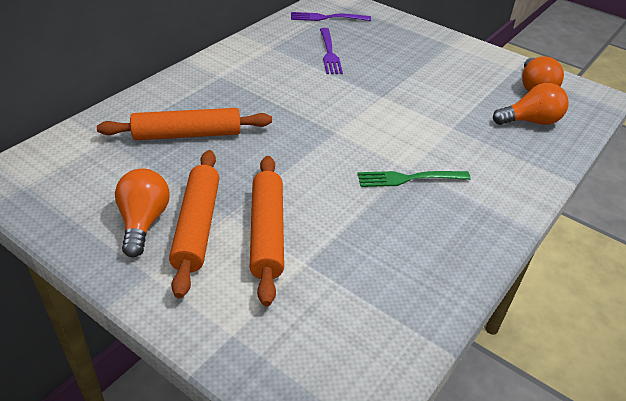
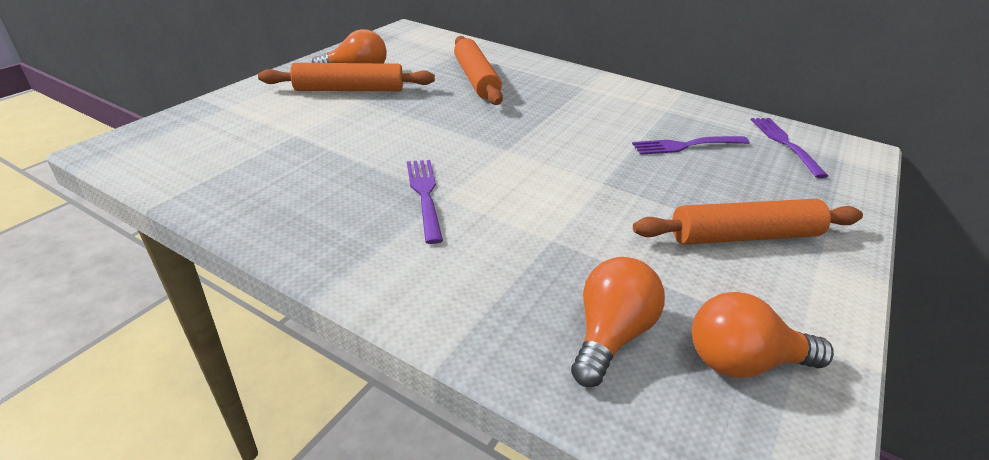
camera: 85 degrees right, 5 degrees down
(267, 233) = (337, 117): orange rolling pin -> orange rolling pin (744, 236)
(409, 178) = (425, 196): green fork -> purple fork
(530, 121) = (610, 335): orange light bulb -> orange light bulb turned 135 degrees counterclockwise

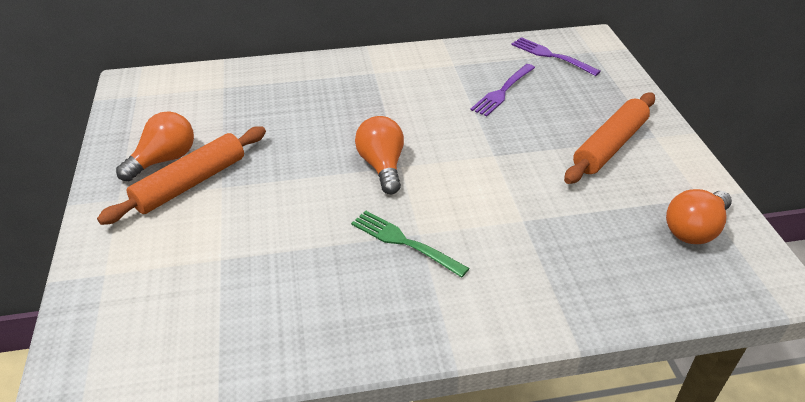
camera: 40 degrees left, 5 degrees up
(425, 196) = (405, 242): purple fork -> green fork
(476, 79) = (281, 109): orange rolling pin -> none
(610, 335) = (628, 261): orange light bulb -> orange light bulb (382, 166)

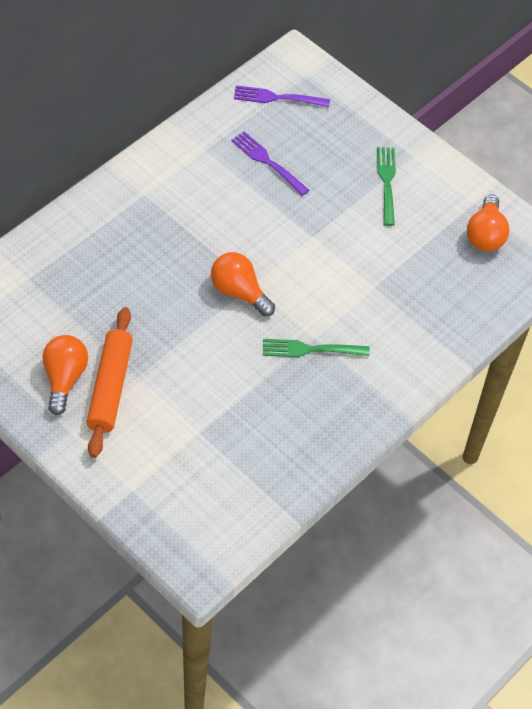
camera: 40 degrees left, 15 degrees up
(503, 91) = (268, 162): purple fork -> purple fork turned 135 degrees clockwise
(609, 146) = (387, 183): orange rolling pin -> green fork

